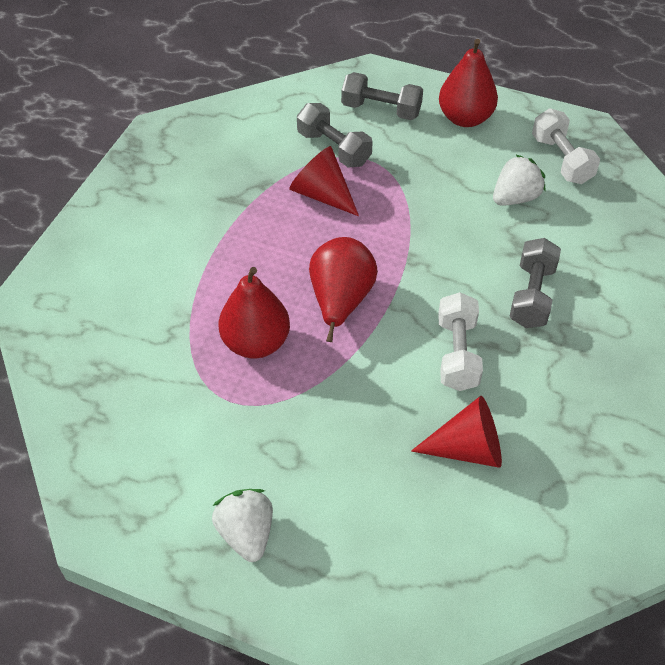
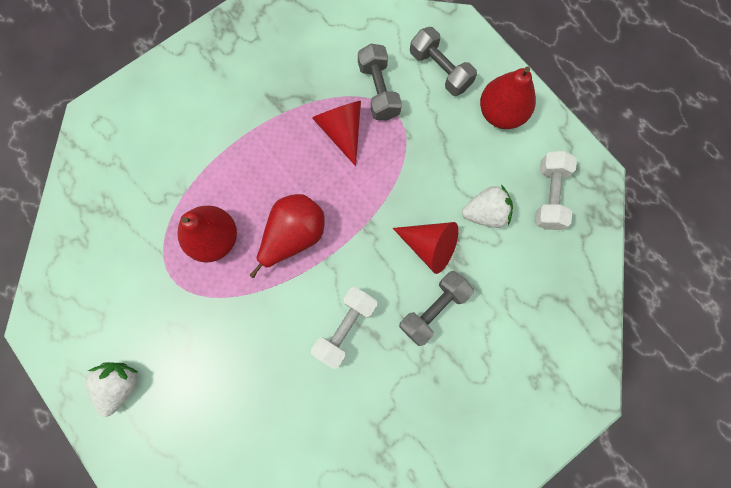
camera: 30 degrees right, 25 degrees up
(467, 449) = (299, 408): red cone -> red cone (429, 246)

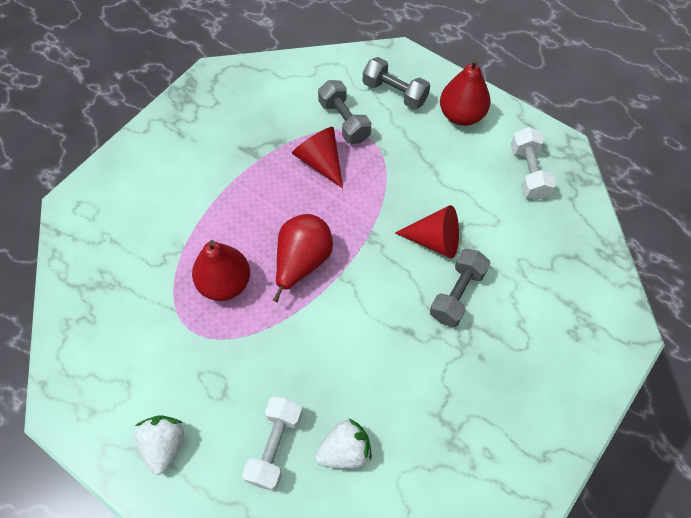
camera: 15 degrees left, 15 degrees down
(345, 328) = (378, 332): white dumbbell -> white dumbbell (275, 446)
(485, 213) = (476, 200): white strawberry -> white strawberry (345, 450)

